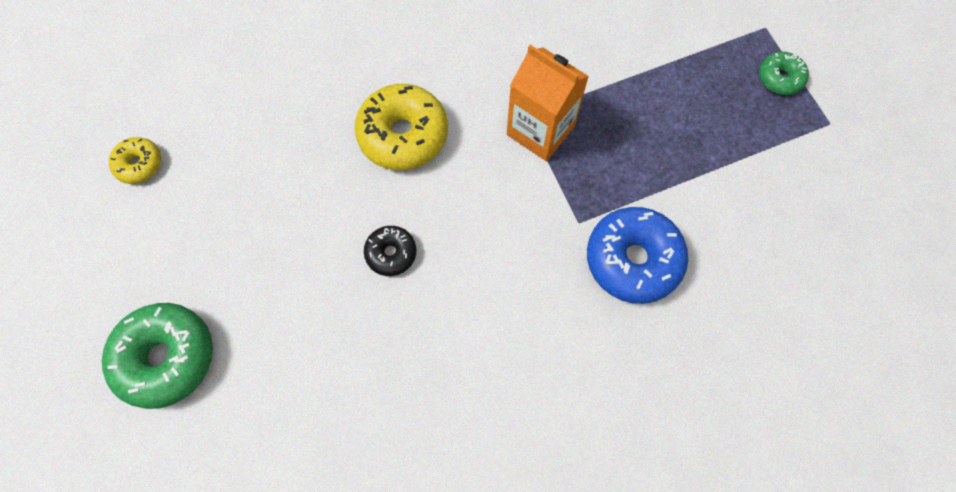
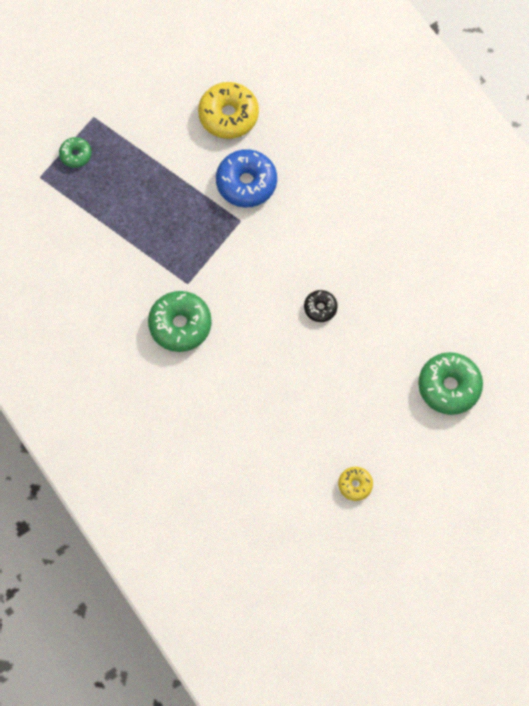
camera: 120 degrees left, 0 degrees up
(403, 135) = (243, 345): yellow donut -> yellow donut (228, 115)
(475, 81) = (180, 325): none -> green donut
(540, 130) = (193, 270): orange carton -> none

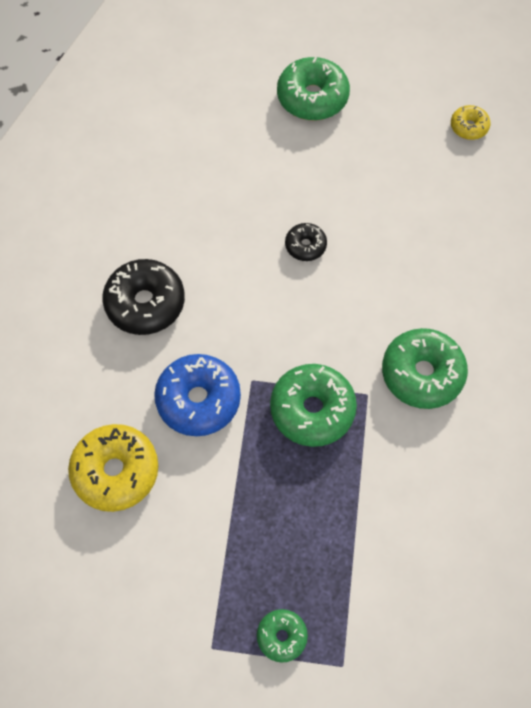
camera: 120 degrees left, 5 degrees down
(198, 245) = (312, 410): none -> green donut
(336, 185) = (145, 303): none -> black donut

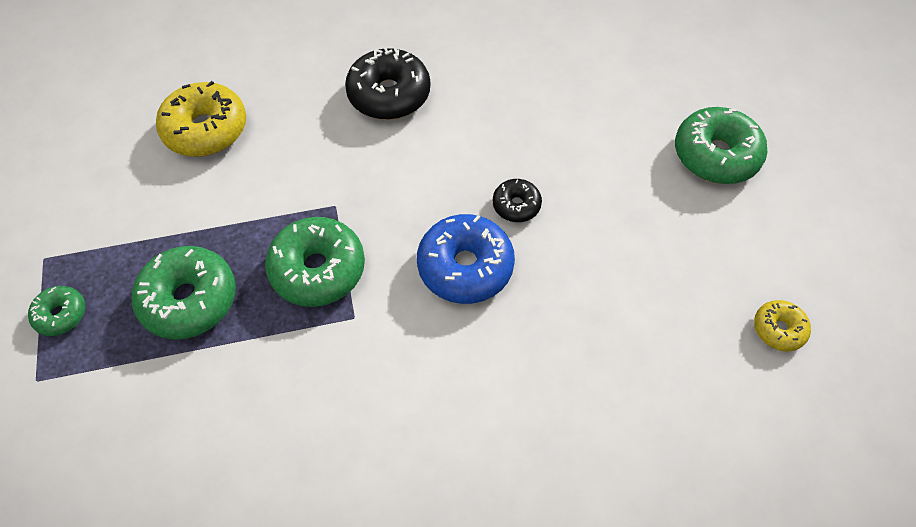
camera: 70 degrees right, 5 degrees down
(198, 400) = (298, 168): blue donut -> blue donut (465, 267)
(422, 374) = (399, 367): green donut -> green donut (189, 300)

